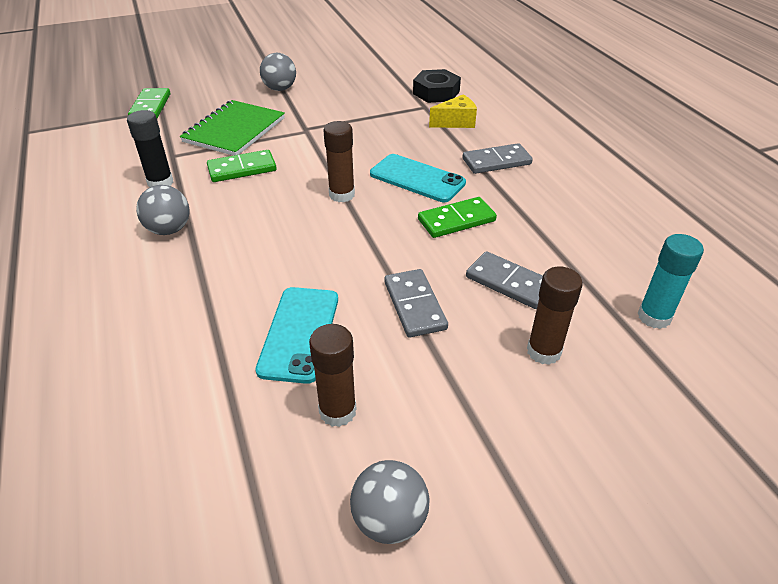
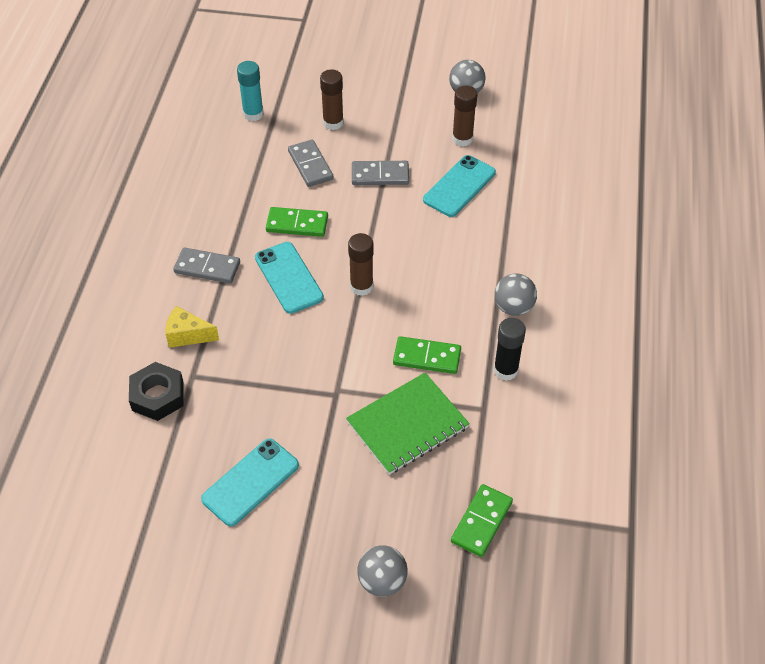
camera: 150 degrees left, 10 degrees up
(280, 89) = (318, 490): grey ball -> grey ball (382, 581)
(329, 80) = (250, 482): none -> turquoise phone
(414, 305) = (380, 175): grey domino -> grey domino turned 75 degrees clockwise

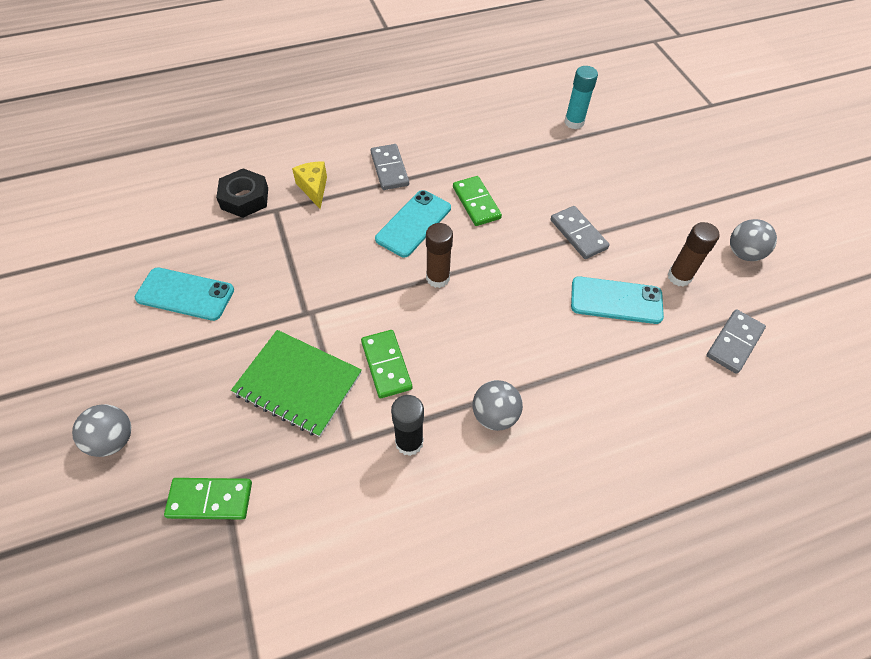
camera: 60 degrees right, 5 degrees up
(310, 165) = (549, 182): grey domino -> grey domino (734, 342)
(333, 123) = (611, 175): brown glue stick -> none

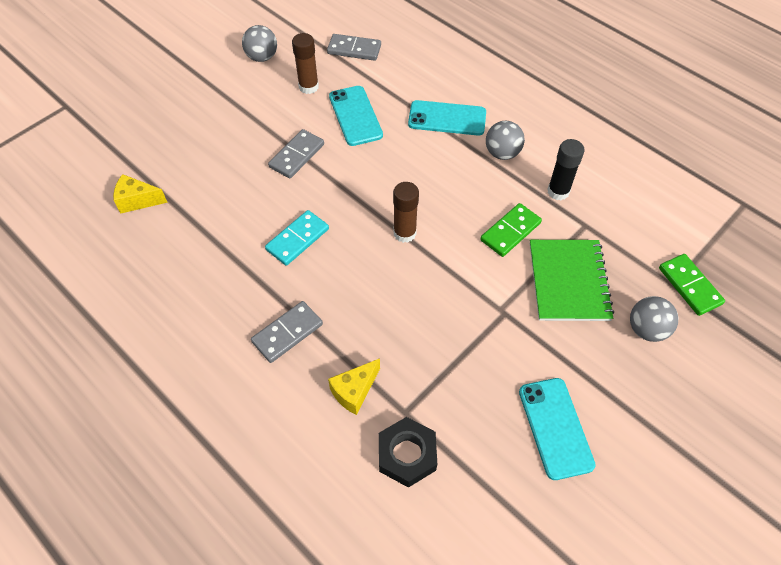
camera: 115 degrees left, 0 degrees up
(113, 440) = (710, 383): grey ball -> grey ball (646, 329)
(413, 223) = (352, 278): turquoise phone -> turquoise phone (447, 118)
(476, 203) = (297, 239): green domino -> turquoise domino
(574, 122) = (137, 201): turquoise glue stick -> yellow cheese

